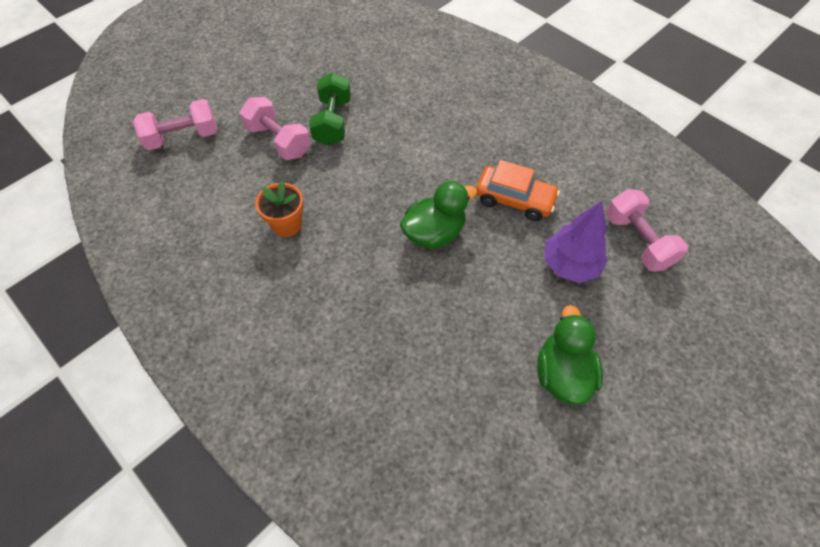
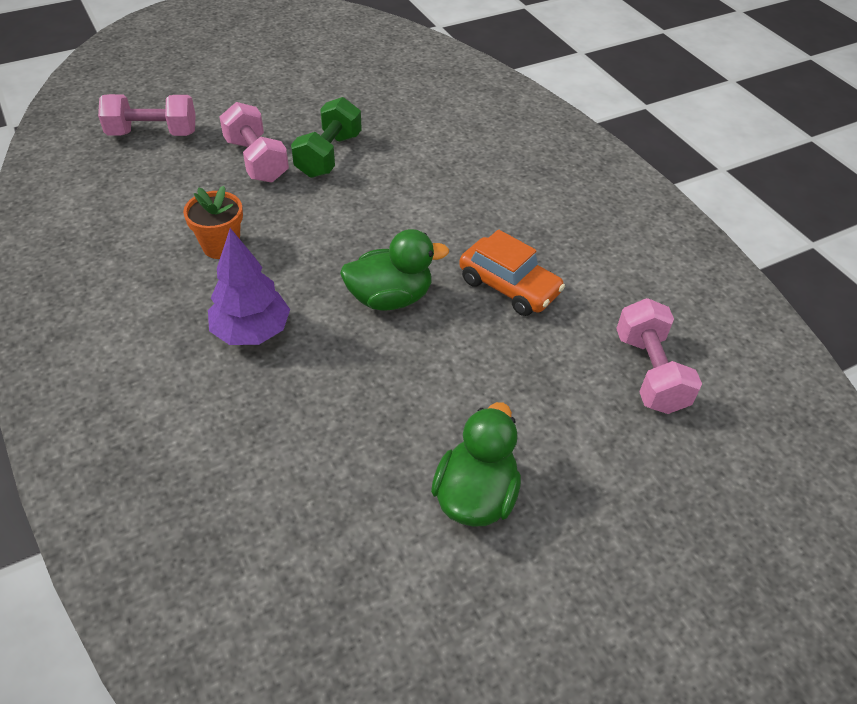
camera: 15 degrees right, 10 degrees down
(570, 265) = (545, 376): purple tree -> purple tree (251, 332)

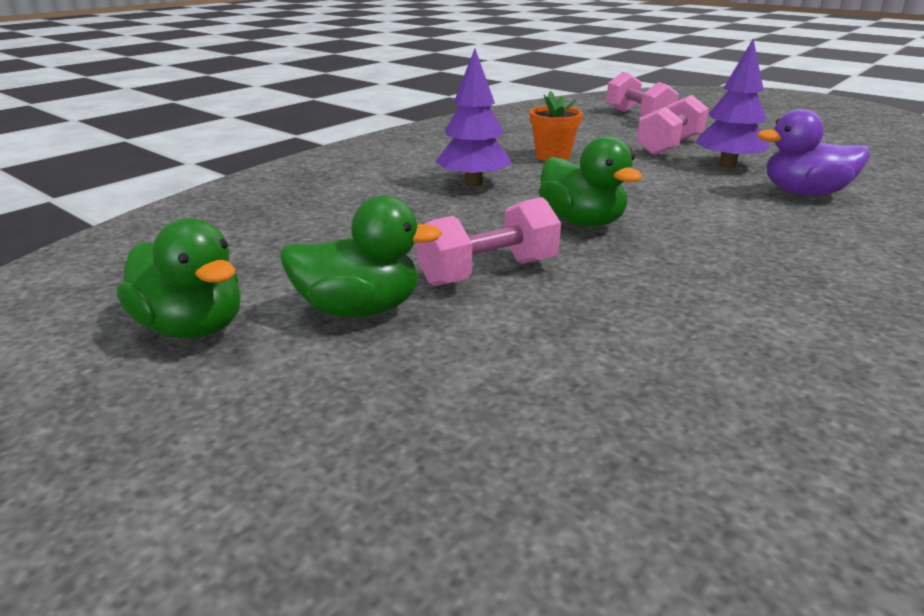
camera: 70 degrees right, 20 degrees down
(329, 155) = (727, 165): green dumbbell -> purple tree
(412, 153) = (804, 193): none -> purple duck
(457, 624) = (192, 327): none -> green duck
(508, 287) = (688, 275): orange car -> none
(649, 372) = (674, 405): pink dumbbell -> pink dumbbell (488, 272)

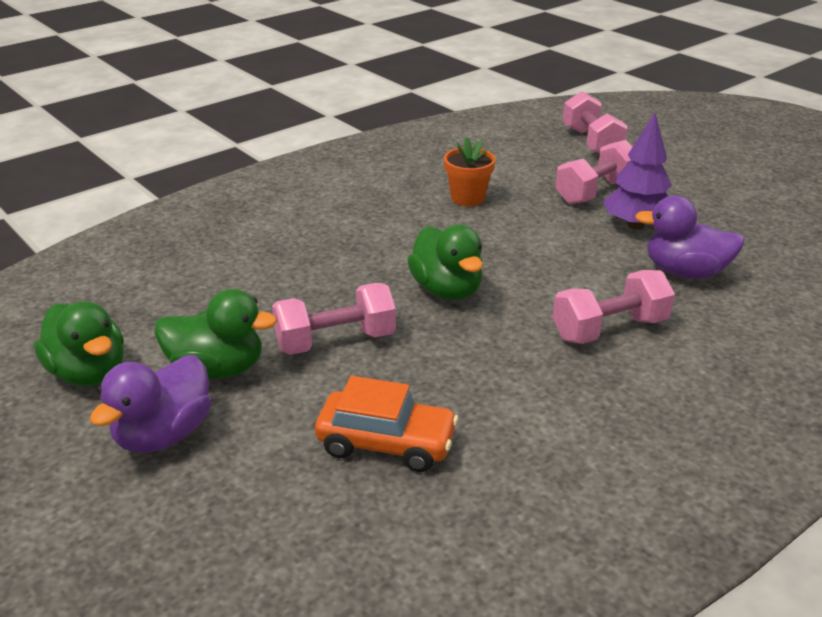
camera: 10 degrees right, 5 degrees up
(318, 383) = (164, 434): none -> purple duck
(473, 183) = (373, 230): purple tree -> none
(612, 362) = (386, 443): none -> orange car
(773, 239) = (609, 329): none -> pink dumbbell

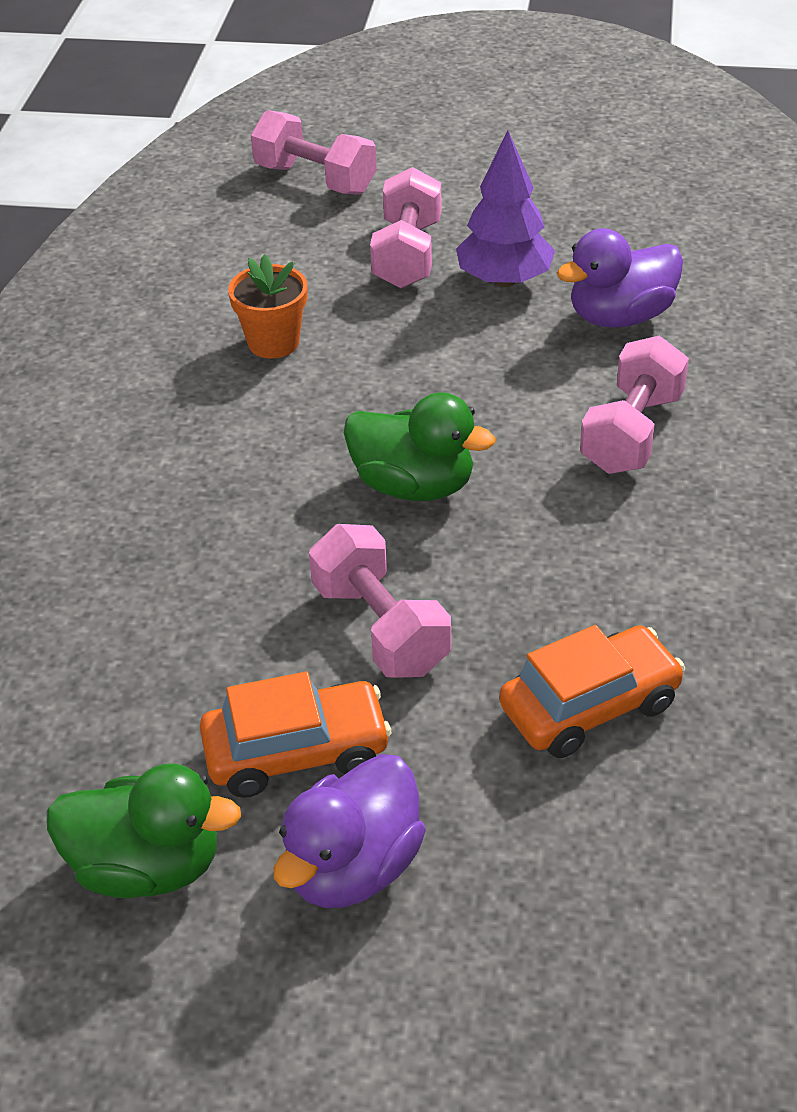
camera: 40 degrees left, 10 degrees up
(164, 434) = (353, 867): purple duck -> purple duck turned 45 degrees clockwise
(217, 369) = (297, 752): green duck -> orange car
(335, 341) = (380, 628): pink dumbbell -> pink dumbbell turned 60 degrees counterclockwise

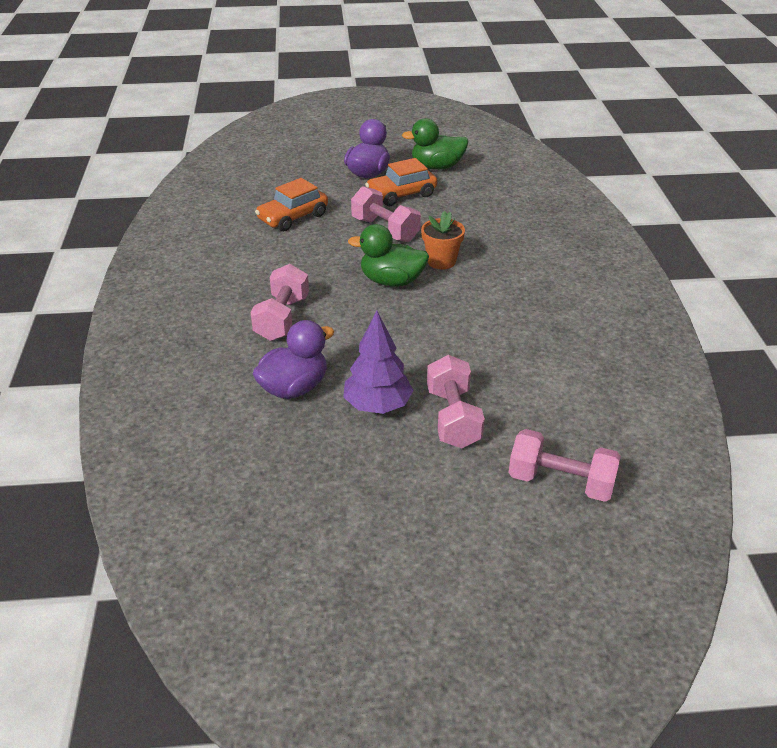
camera: 165 degrees right, 5 degrees down
(273, 342) = (507, 344): orange flower pot -> orange flower pot (441, 261)

